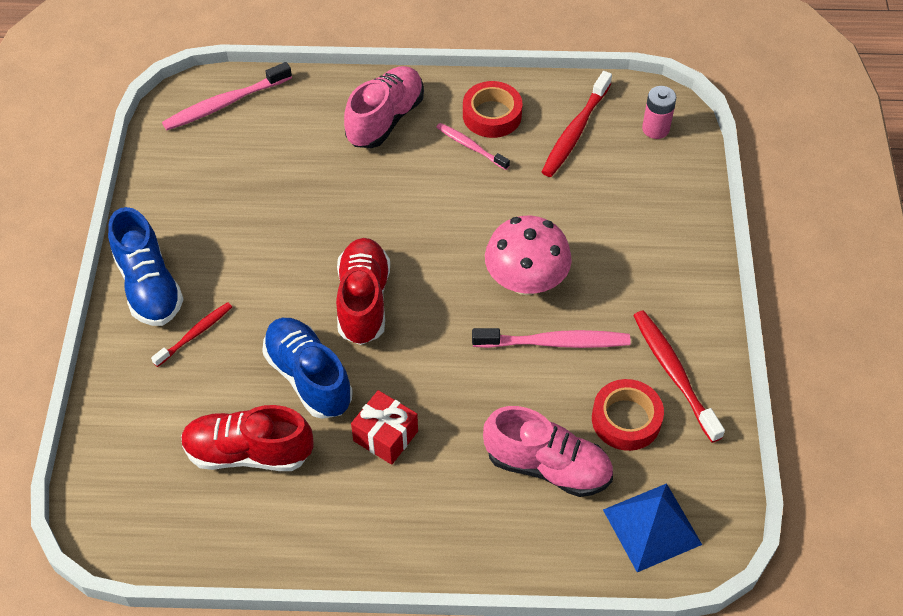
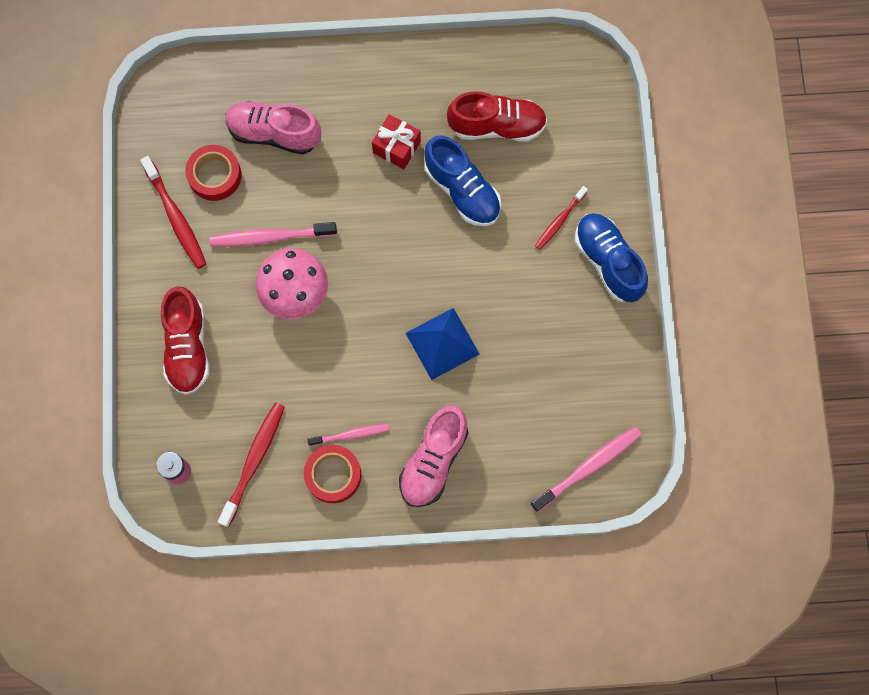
camera: 175 degrees right, 20 degrees up
(363, 301) = (428, 262): red shoe -> red shoe (188, 347)
(470, 146) = (351, 434): pink toothbrush -> pink toothbrush turned 45 degrees counterclockwise
(651, 527) = (199, 95): blue pyramid -> blue pyramid (442, 343)

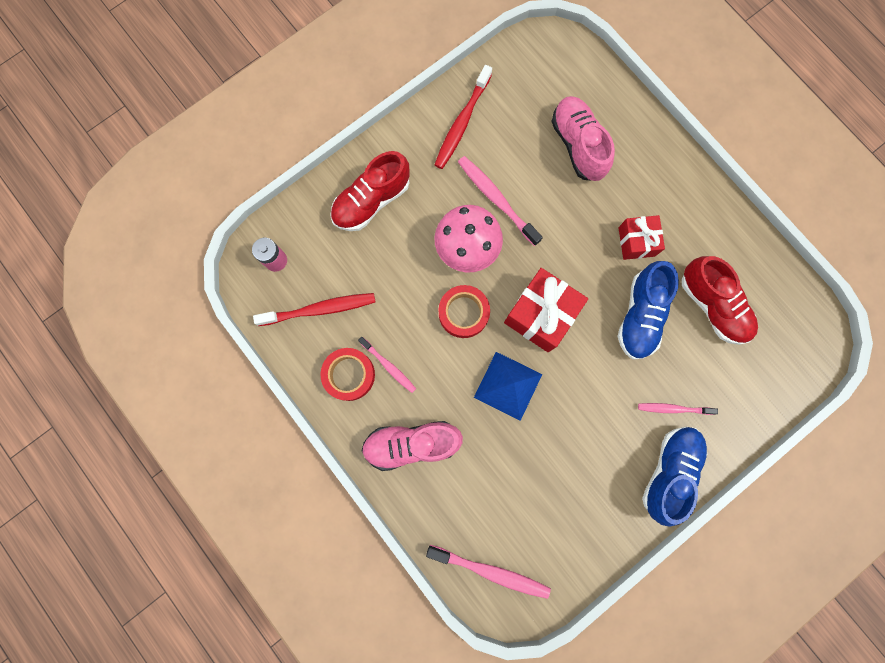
camera: 55 degrees right, 5 degrees up
(215, 175) = (514, 127): red tape -> red tape (463, 313)
(401, 272) = (541, 315): none -> red gift
(559, 221) = (673, 408): red toothbrush -> pink toothbrush

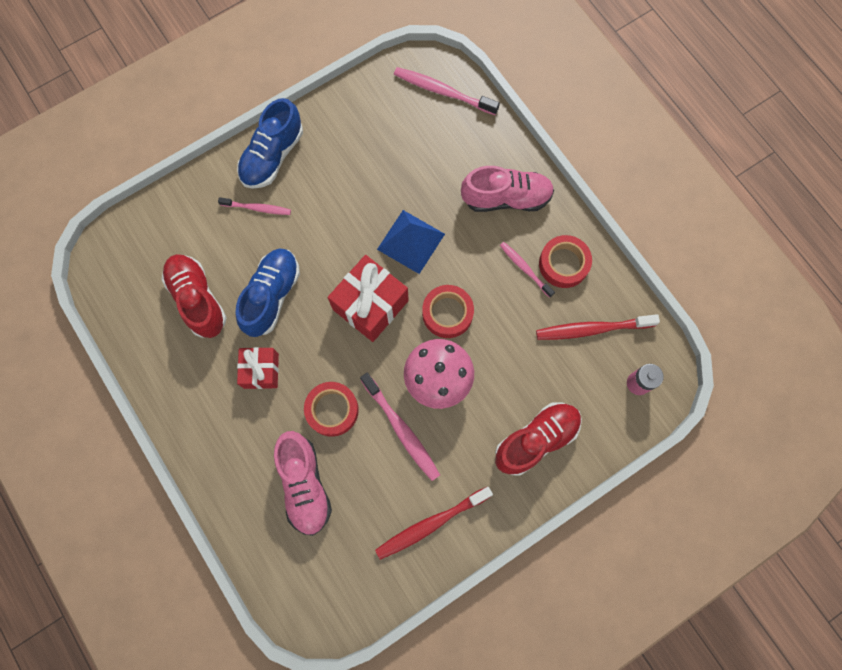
camera: 175 degrees left, 5 degrees down
(462, 123) = (431, 524): red toothbrush -> red toothbrush turned 150 degrees counterclockwise
(563, 211) = (332, 410): none -> red tape

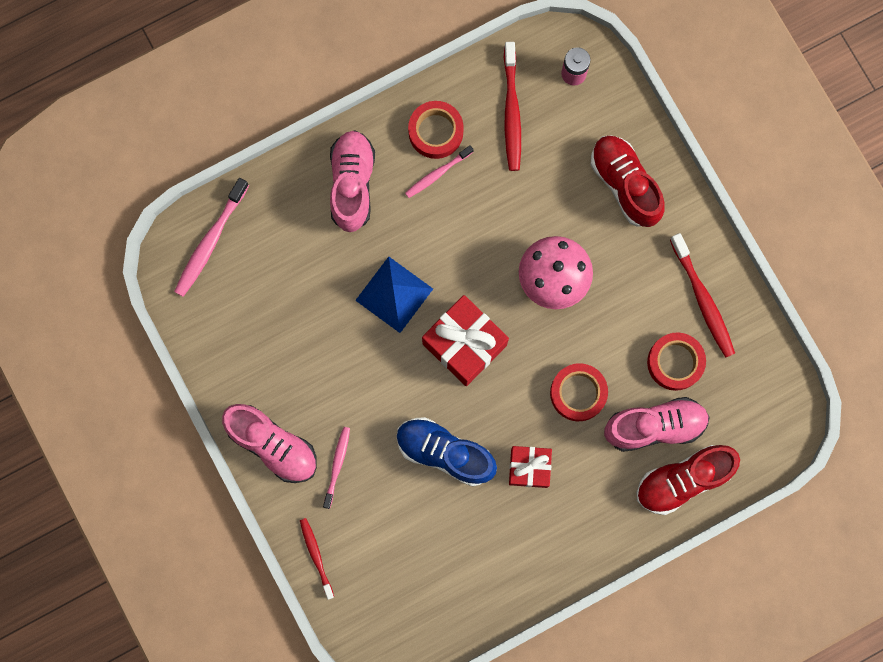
camera: 85 degrees left, 5 degrees up
(179, 198) = (316, 556): none -> red toothbrush
(198, 299) = (441, 536): red shoe -> red shoe (683, 480)
(272, 156) = (273, 445): blue shoe -> pink shoe
(401, 429) = (604, 322): pink toothbrush -> none
(447, 313) = (481, 262): red tape -> red tape (675, 362)

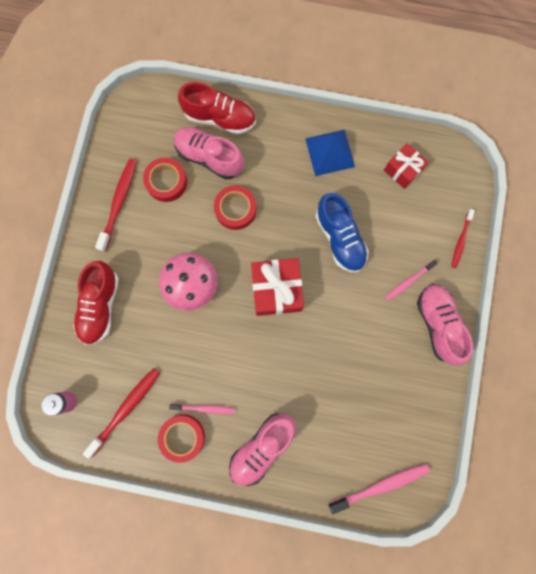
camera: 140 degrees left, 0 degrees up
(394, 294) = (293, 355): blue pyramid -> blue pyramid (330, 152)
(529, 468) = (298, 191): red gift -> red gift (402, 170)

